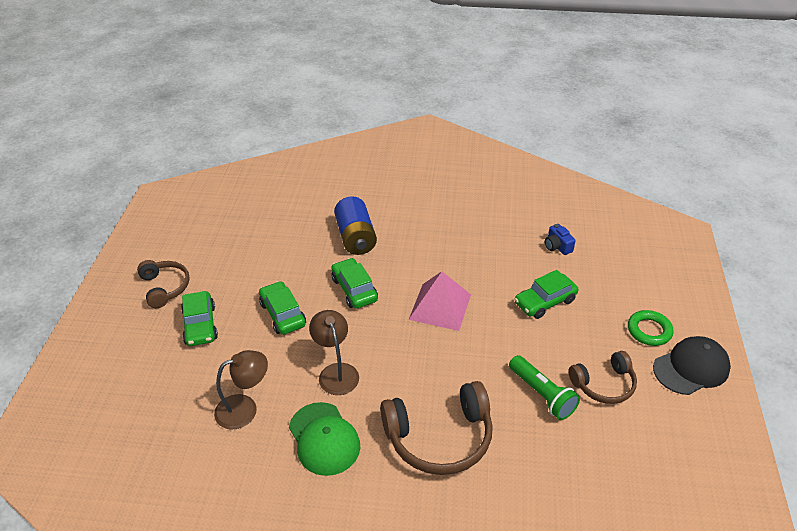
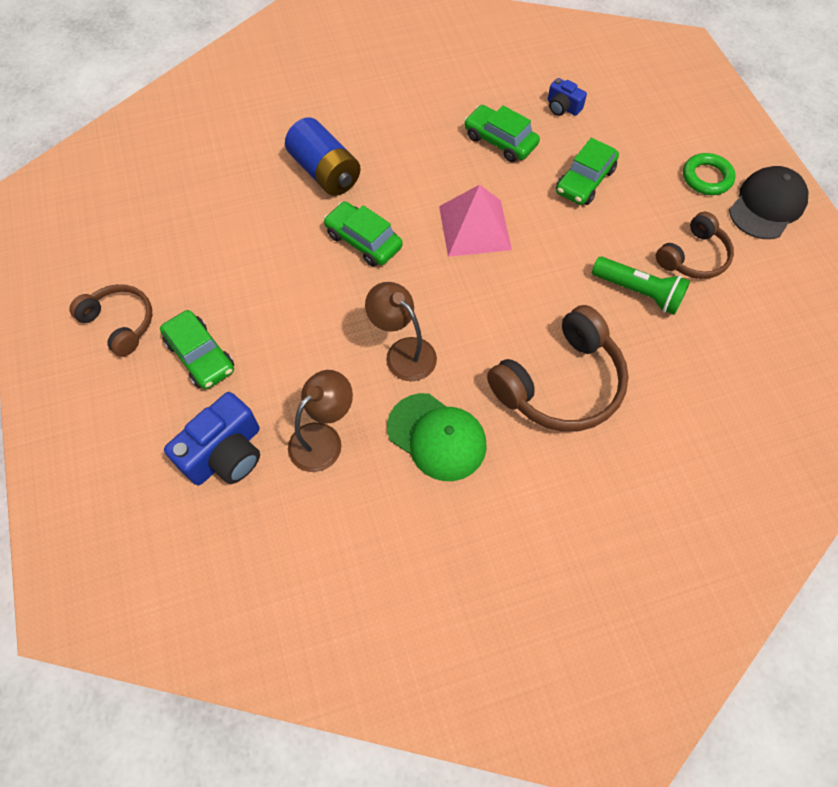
camera: 25 degrees left, 20 degrees up
(175, 393) = (225, 453): none -> blue camera
(283, 314) = (295, 303): green car -> green car (500, 141)

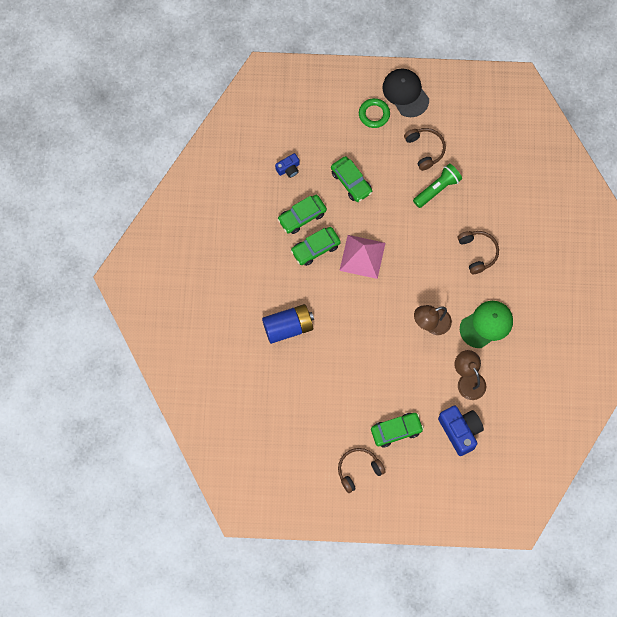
camera: 70 degrees left, 10 degrees up
(363, 241) = (349, 321): green car -> green car (315, 248)
(560, 384) = (478, 252): brown headphones -> brown headphones, size x0.61

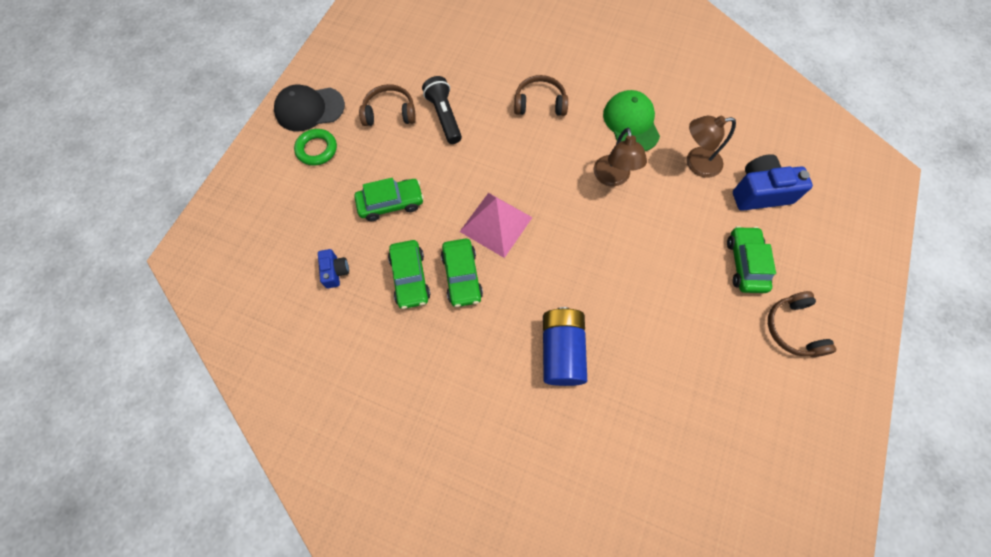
camera: 70 degrees left, 5 degrees down
(437, 189) = (444, 116): green flashlight -> black flashlight

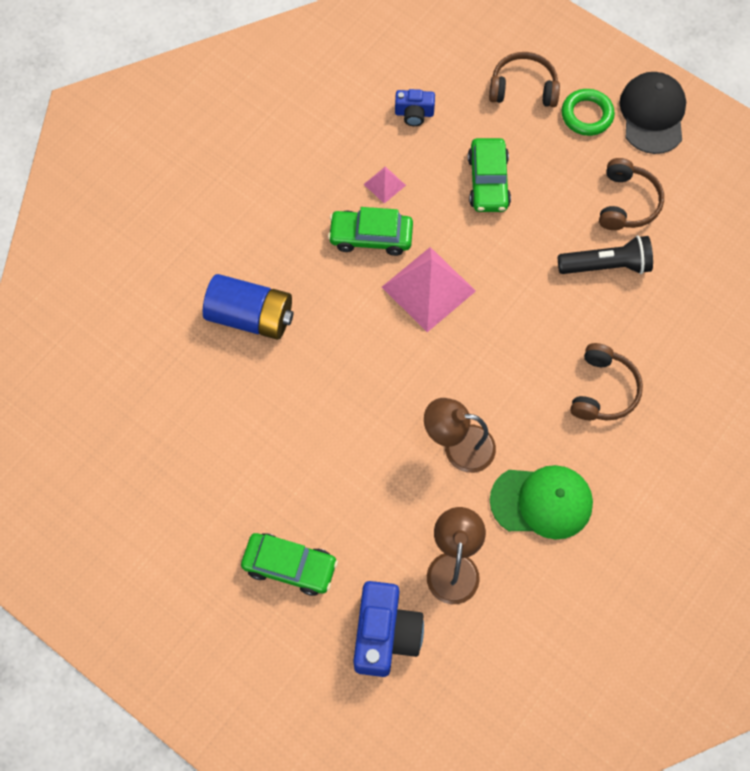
camera: 105 degrees right, 0 degrees up
(410, 278) = (384, 184): green car -> pink pyramid
(793, 329) = (190, 585): brown headphones -> brown headphones (523, 88)

